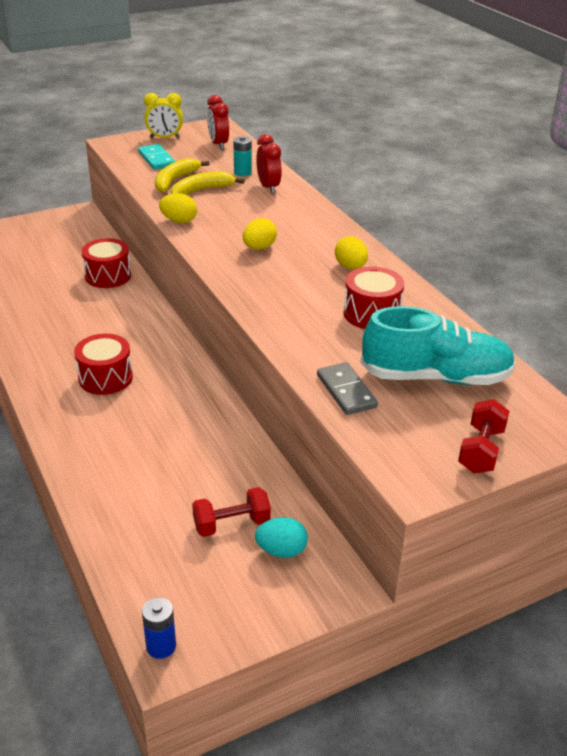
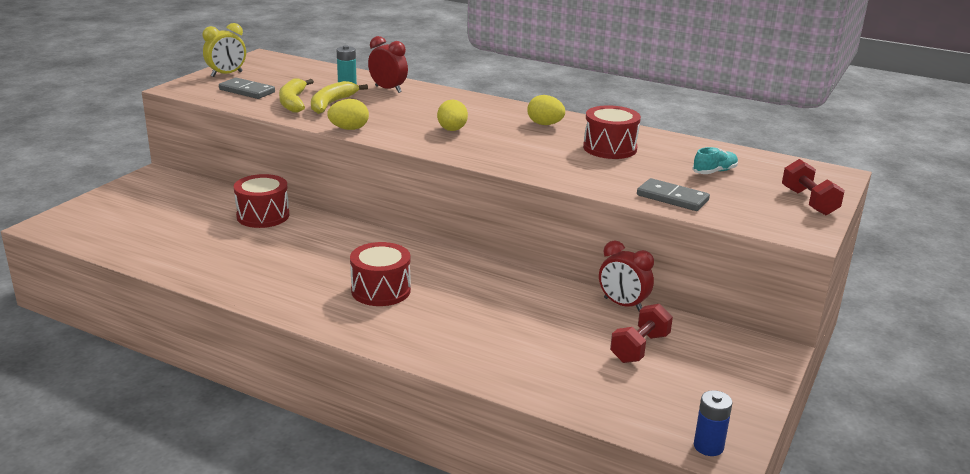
camera: 35 degrees left, 10 degrees down
(156, 159) = (247, 91): turquoise domino -> grey domino
(218, 144) = (289, 69): red clock -> red clock (623, 305)
(281, 550) = (699, 349): turquoise egg -> none
(435, 377) = (714, 171): turquoise shoe -> turquoise shoe, size x0.42

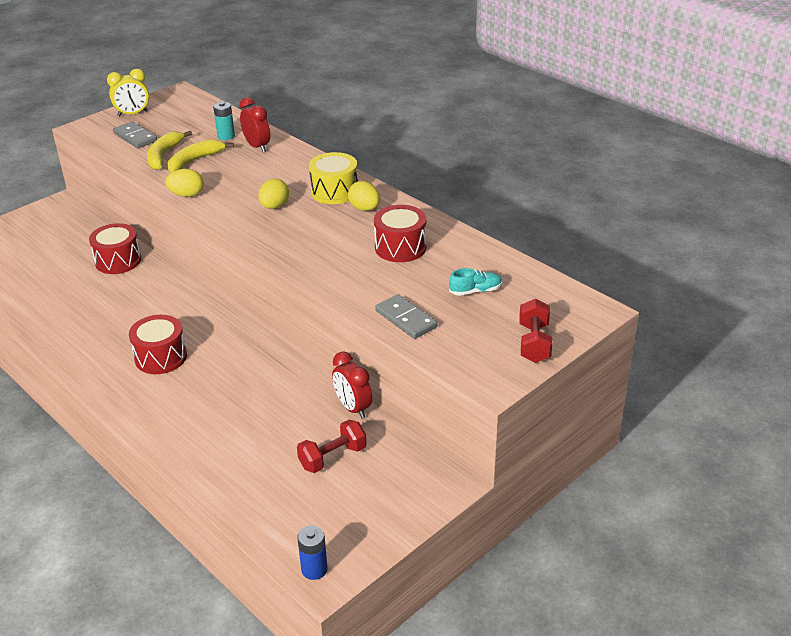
camera: 20 degrees right, 10 degrees up
(502, 115) = (334, 191): none -> yellow drum

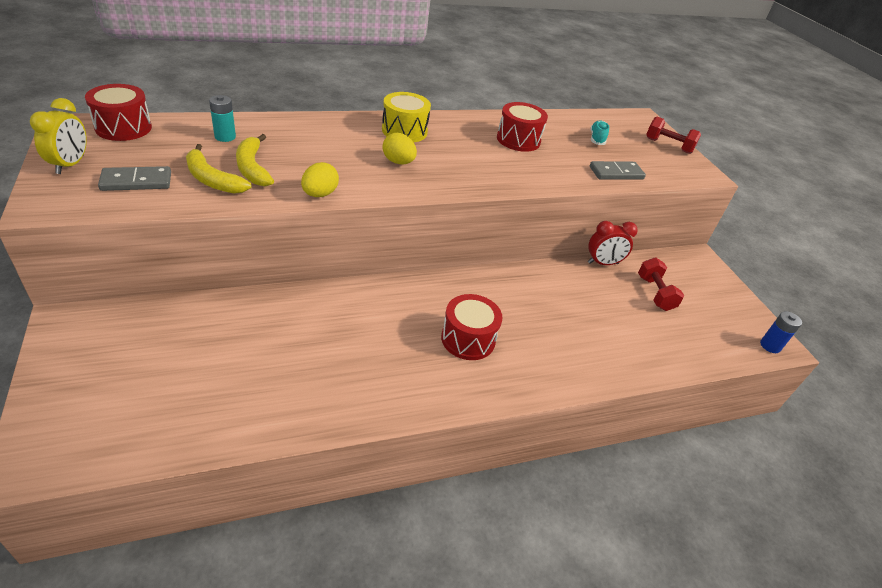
camera: 70 degrees left, 5 degrees up
(118, 261) = (264, 314): red drum -> red drum (123, 128)
(257, 146) = (272, 131): red clock -> none
(365, 209) = (447, 130): yellow egg -> none

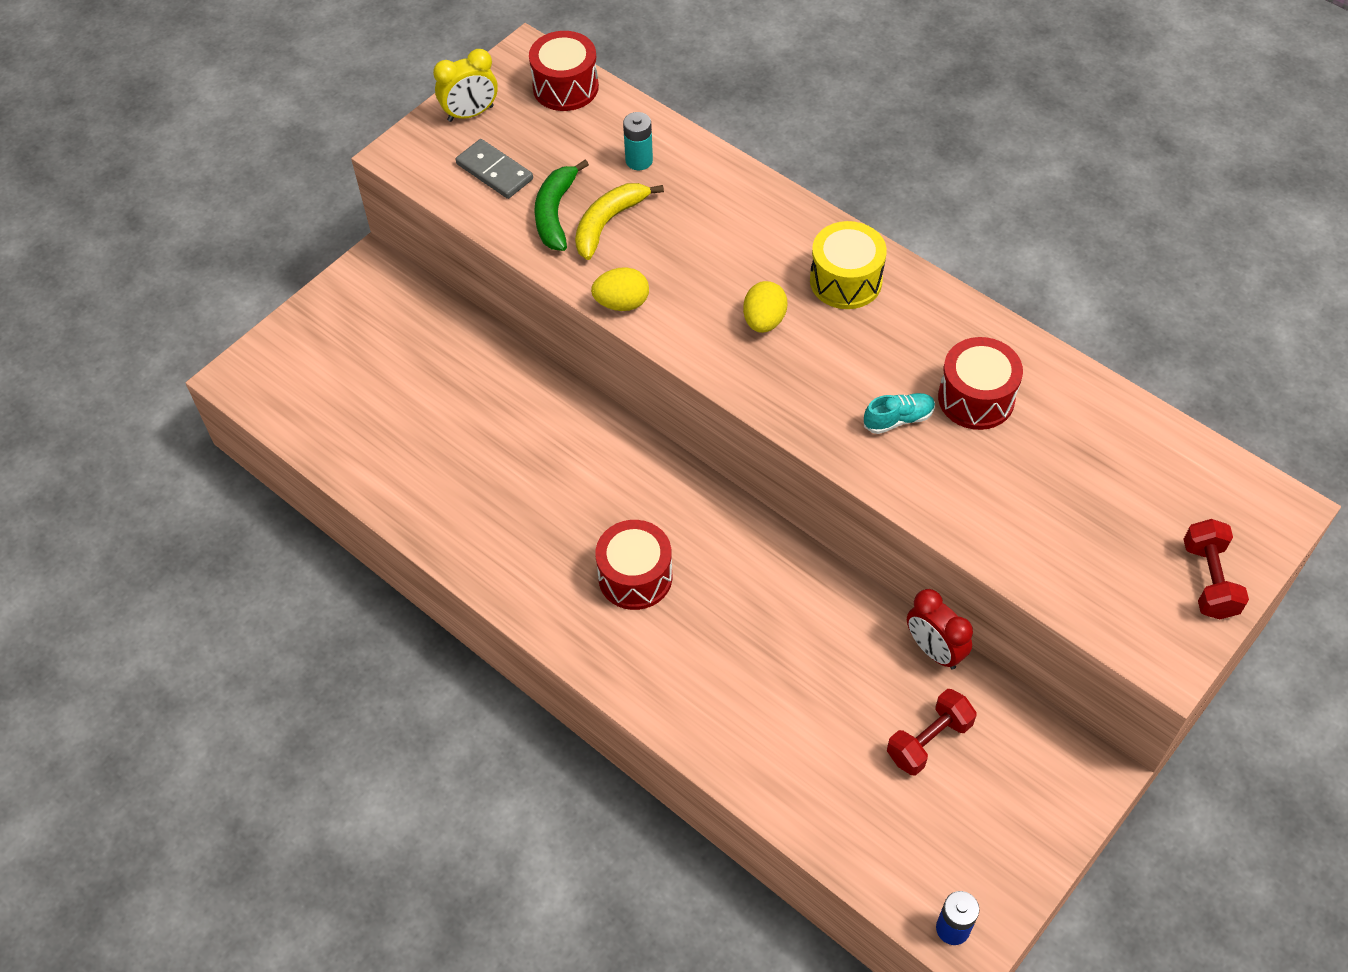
camera: 65 degrees right, 15 degrees up
(212, 179) = (555, 213): yellow banana -> green banana
(597, 139) = (1105, 482): turquoise shoe -> turquoise shoe (898, 419)
(616, 173) = (1020, 546): grey domino -> none

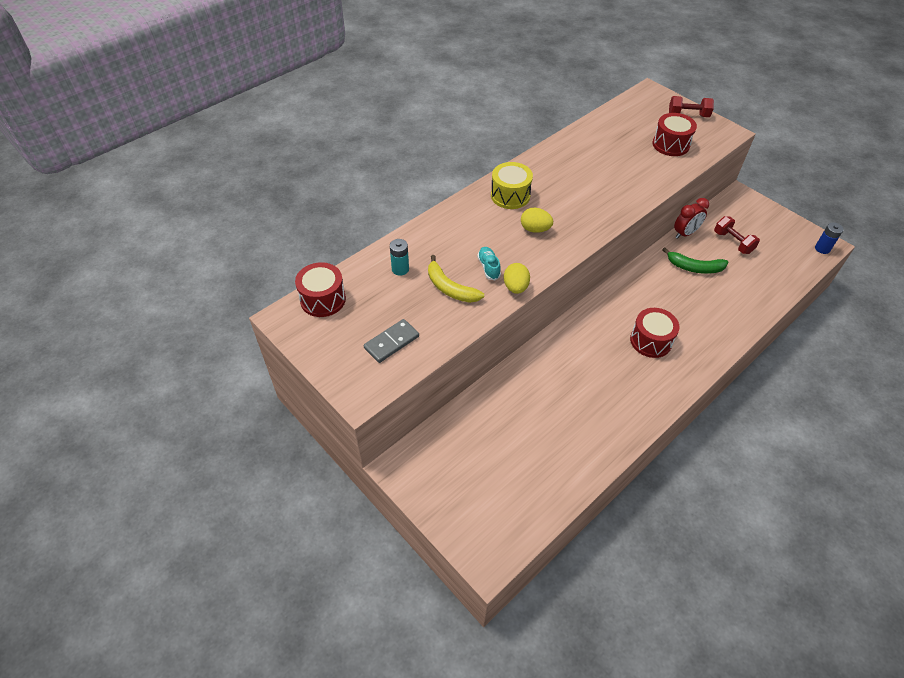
camera: 85 degrees left, 5 degrees down
(470, 114) = (331, 353): yellow clock -> none
(555, 213) = (436, 313): green banana -> green banana (694, 267)
(898, 419) = (603, 189): turquoise shoe -> turquoise shoe (488, 267)
(976, 398) = (590, 163): red drum -> red drum (670, 144)

